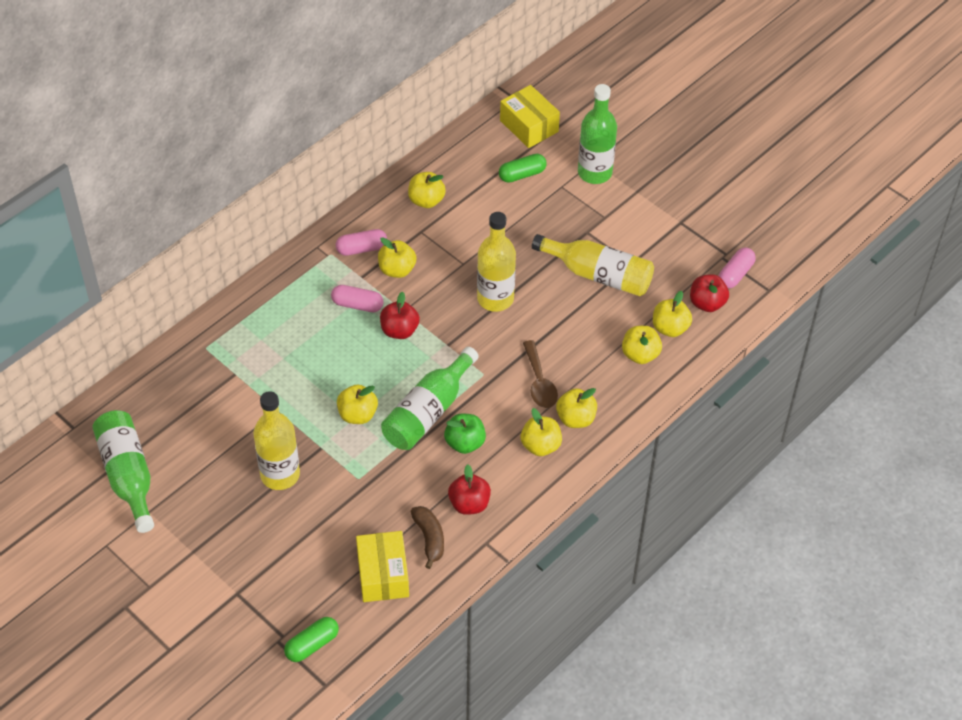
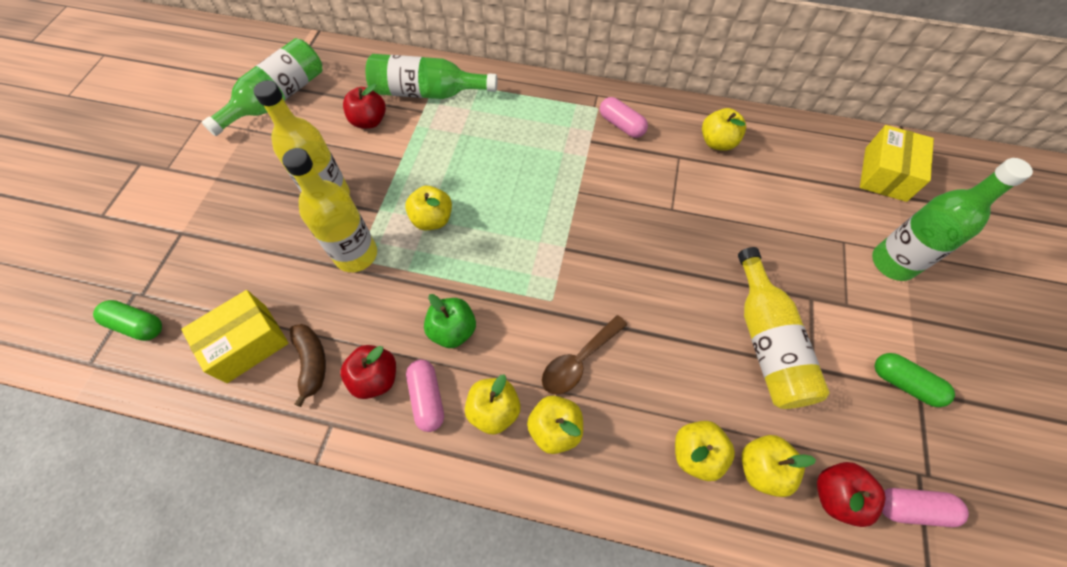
camera: 60 degrees right, 10 degrees up
(357, 305) = (557, 154): pink capsule -> pink capsule (427, 398)
(397, 270) = (620, 162): yellow apple -> none
(399, 330) = (552, 200): red apple -> red apple (369, 121)
(428, 411) = (472, 275): green bottle -> green bottle (427, 92)
(429, 538) = (312, 363): brown banana -> brown banana turned 60 degrees counterclockwise
(495, 299) = (653, 259): yellow bottle -> yellow bottle (356, 254)
(522, 174) = (823, 200): green capsule -> green capsule (904, 383)

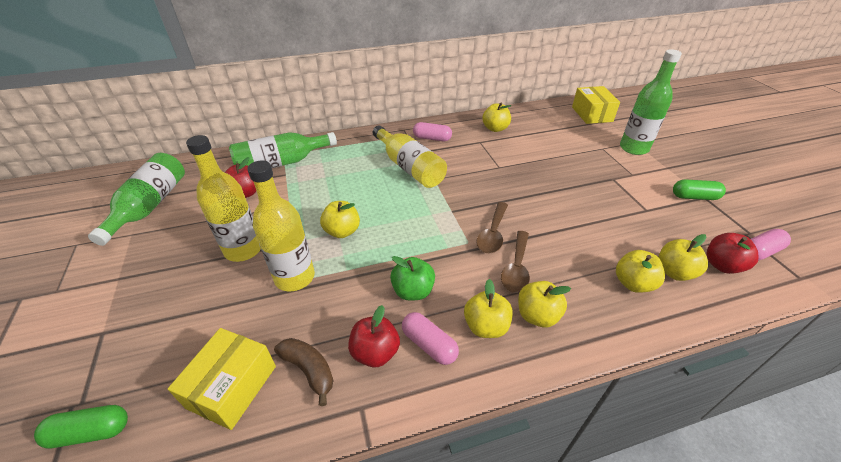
camera: 30 degrees left, 20 degrees down
(587, 303) = (493, 234): none -> brown spoon
(767, 341) = (612, 208): yellow bottle -> yellow bottle (409, 167)

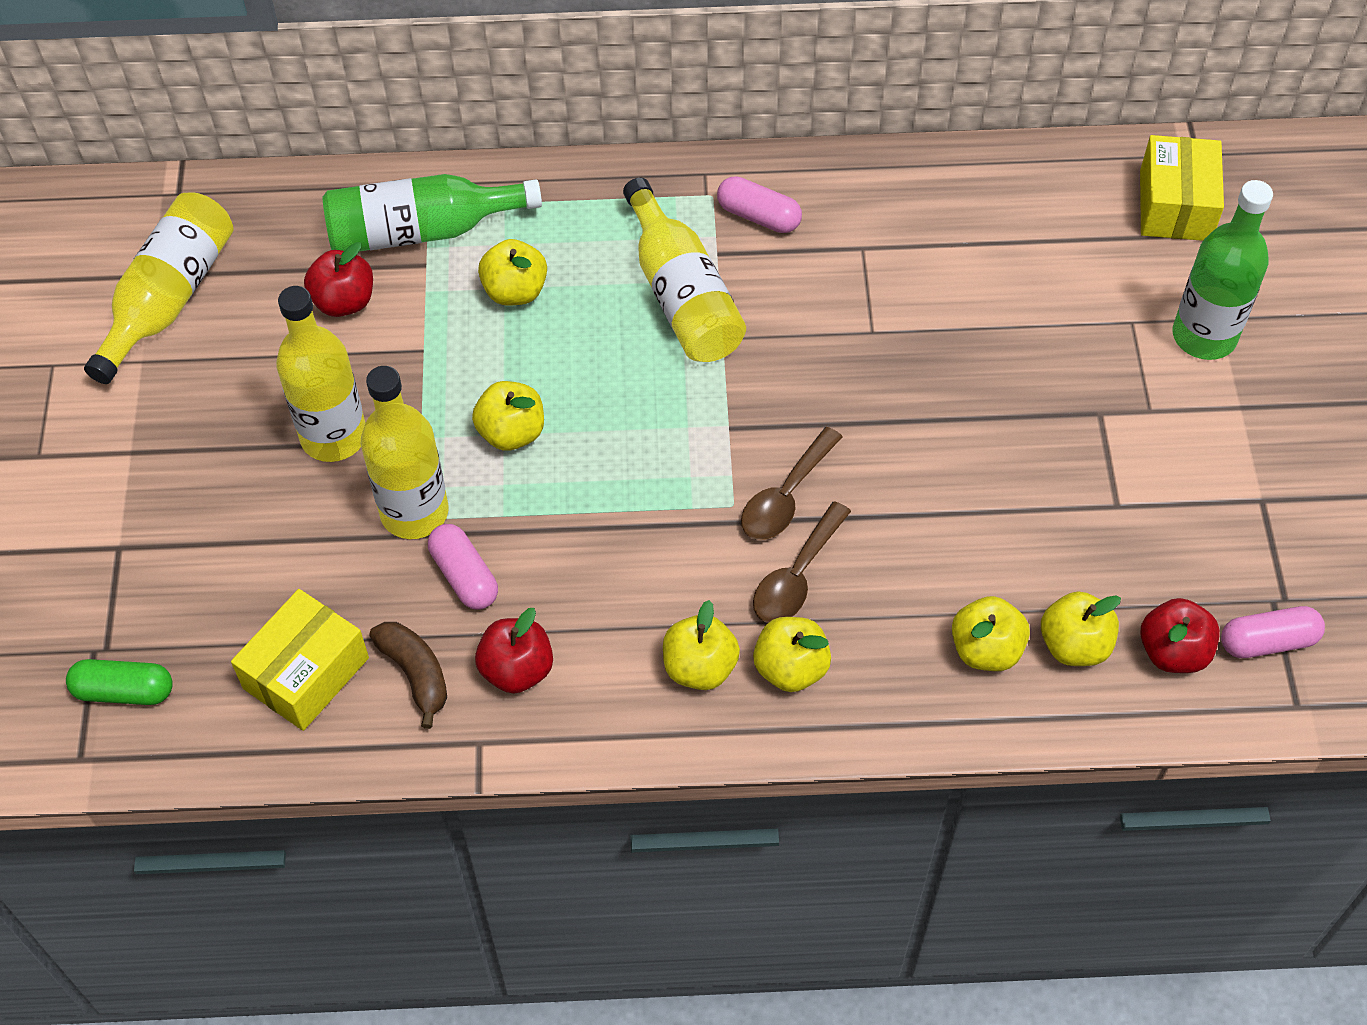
camera: 15 degrees right, 15 degrees up
(150, 206) = (169, 299): green bottle -> yellow bottle
(413, 291) = (603, 581): green apple -> none
(429, 344) = (601, 676): pink capsule -> pink capsule (464, 576)
(495, 128) = (915, 211): yellow apple -> yellow apple (515, 291)
(694, 197) = (1240, 495): green capsule -> none

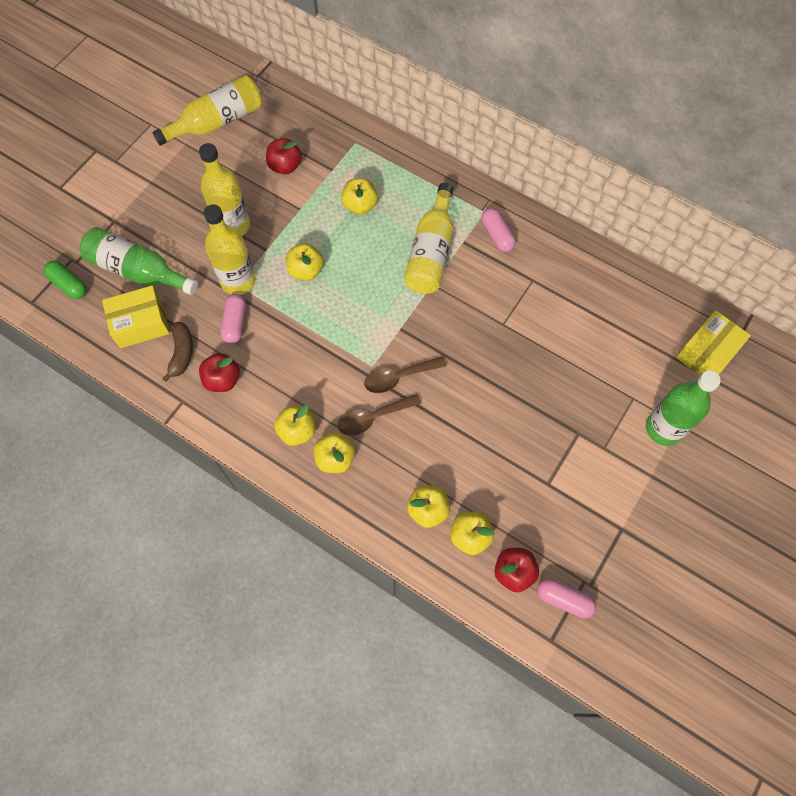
camera: 35 degrees right, 10 degrees up
(421, 231) = (343, 153): green bottle -> green bottle (138, 271)

